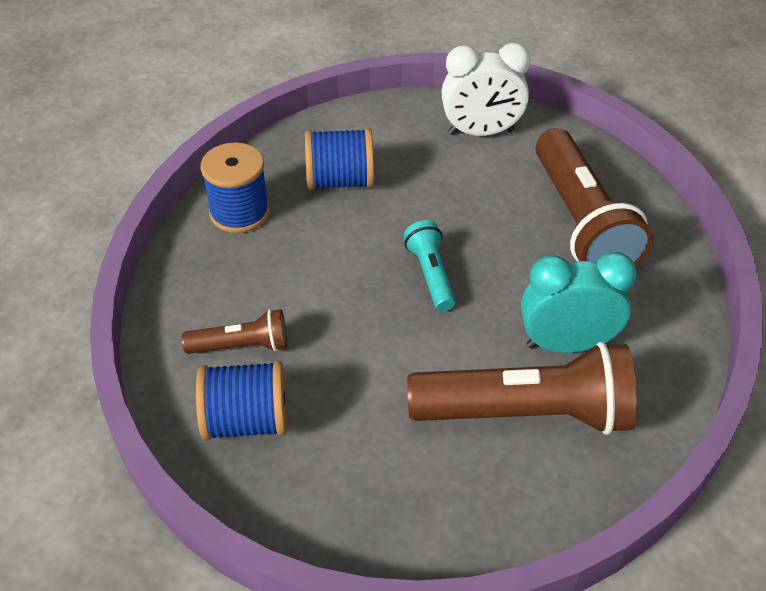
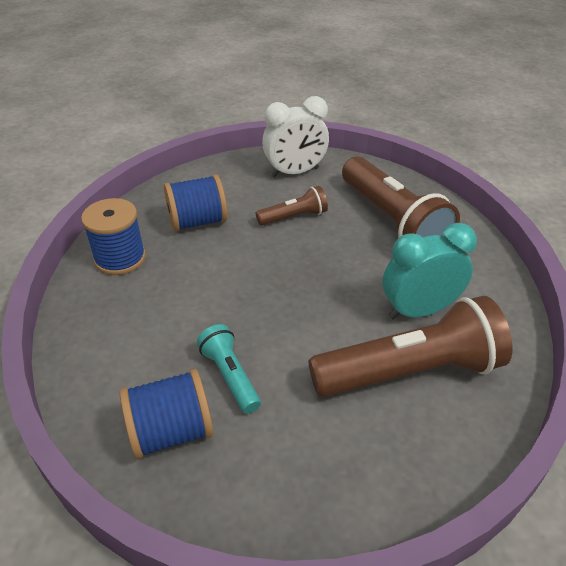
camera: 15 degrees left, 5 degrees down
(241, 346) = (149, 366): brown flashlight -> brown flashlight (294, 217)
(430, 275) = (293, 278): turquoise flashlight -> turquoise flashlight (230, 376)

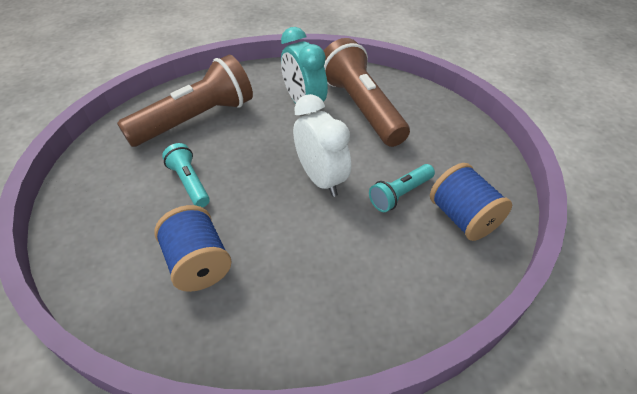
camera: 100 degrees left, 5 degrees up
(120, 258) = (272, 325): blue spool -> none
(294, 217) = (189, 183): brown flashlight -> turquoise flashlight
(295, 172) = (103, 192): white clock -> white clock (321, 179)

